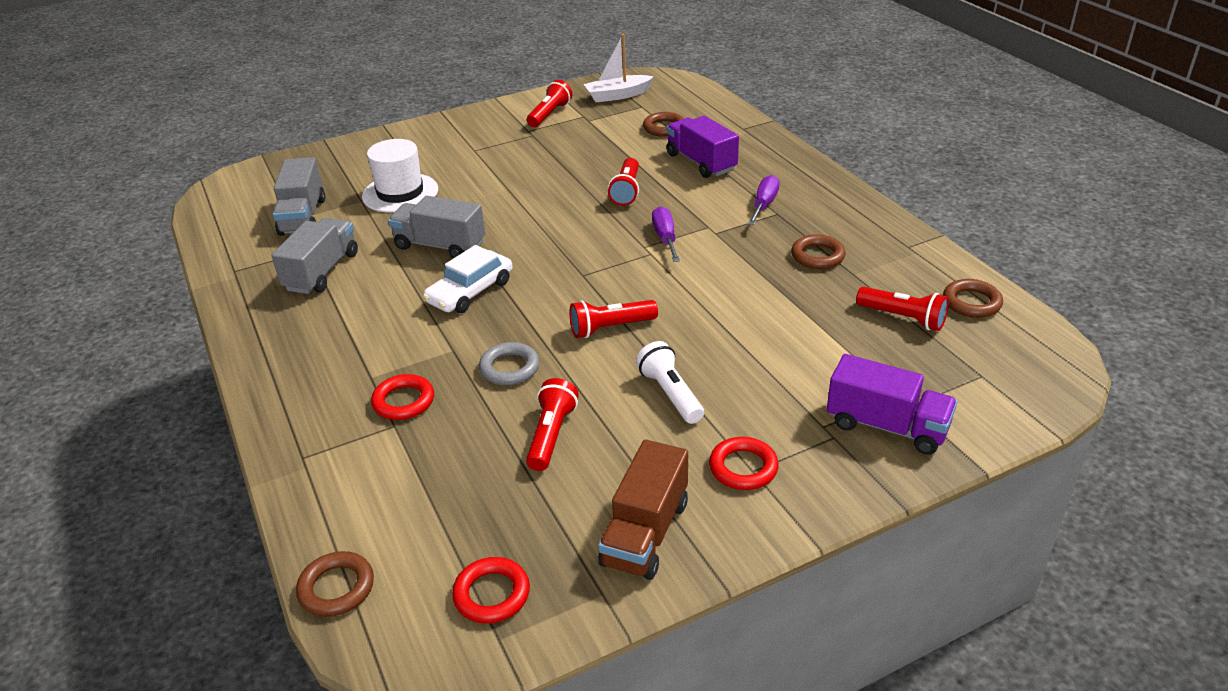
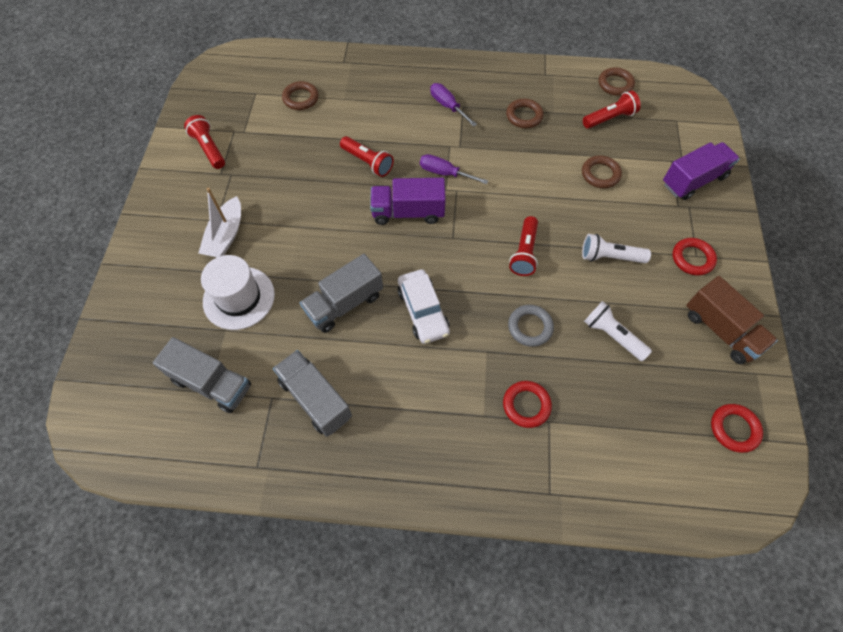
camera: 60 degrees left, 25 degrees up
(336, 588) = (691, 515): brown ring -> brown ring (600, 174)
(551, 435) = (612, 335): red flashlight -> white flashlight
(617, 95) = (223, 97): white boat -> white boat (226, 236)
(701, 162) = (367, 106): purple truck -> purple truck (408, 212)

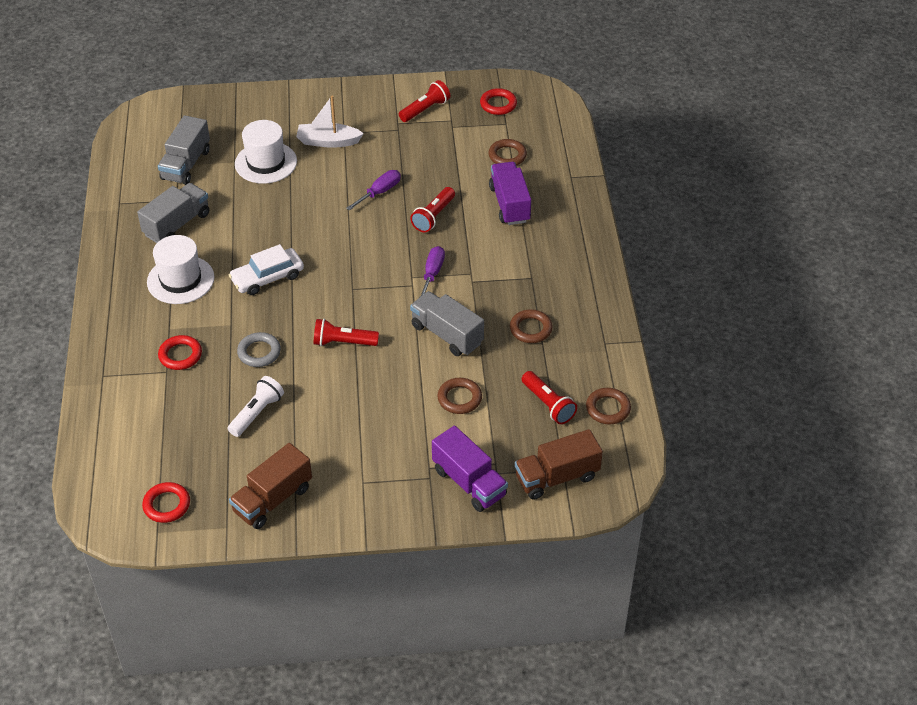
camera: 80 degrees right, 15 degrees down
(344, 303) = (268, 226): grey truck -> grey truck (447, 334)
(408, 212) = (377, 253): purple truck -> purple truck (509, 204)
(409, 399) = (180, 280): none -> white hat
(448, 106) = (528, 265): purple screwdriver -> purple screwdriver (380, 192)
(609, 257) = (349, 409): white flashlight -> none
(685, 125) = (556, 477): none -> brown truck
(692, 258) = (358, 478): red ring -> red ring (498, 104)

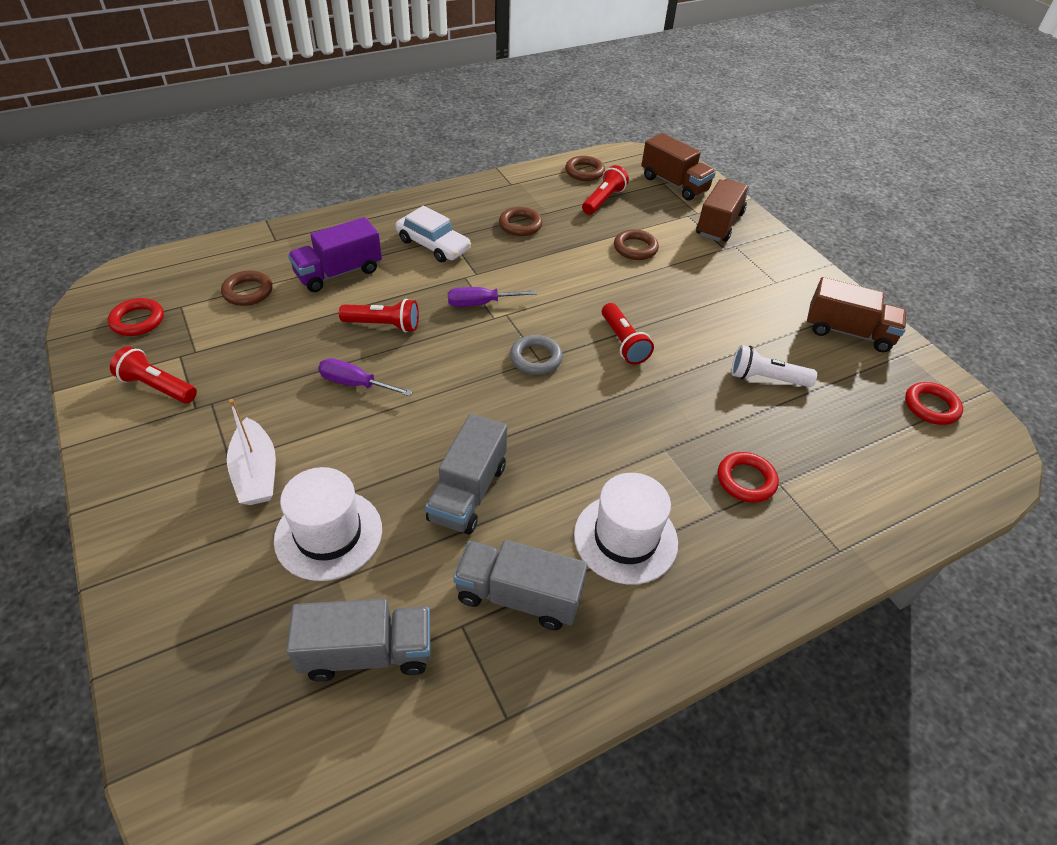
camera: 115 degrees left, 0 degrees up
(259, 352) = (686, 407): grey ring -> grey ring (536, 358)
(267, 277) = (566, 443): white car -> white car (433, 245)
(447, 334) = (562, 273): grey truck -> grey truck (468, 492)
(469, 482) = (719, 224): purple truck -> brown truck

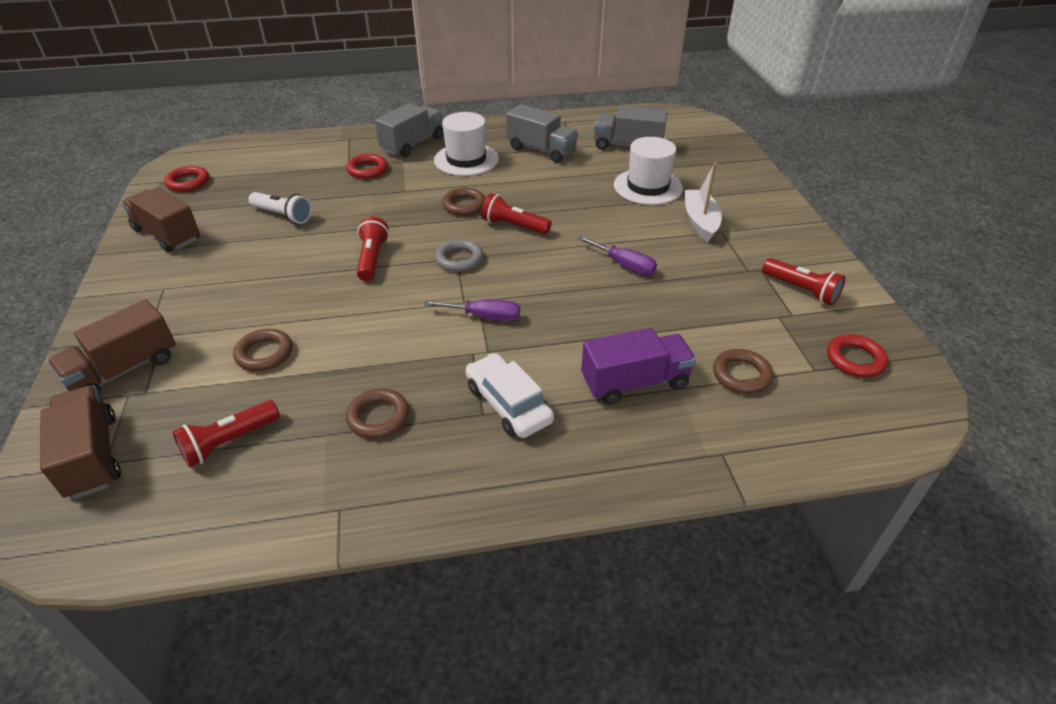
camera: 160 degrees left, 5 degrees down
(384, 325) = (591, 311): red flashlight -> red flashlight (513, 226)
(468, 492) = (553, 191): grey truck -> grey truck (413, 144)
(584, 172) = (199, 515): brown ring -> brown ring (464, 205)

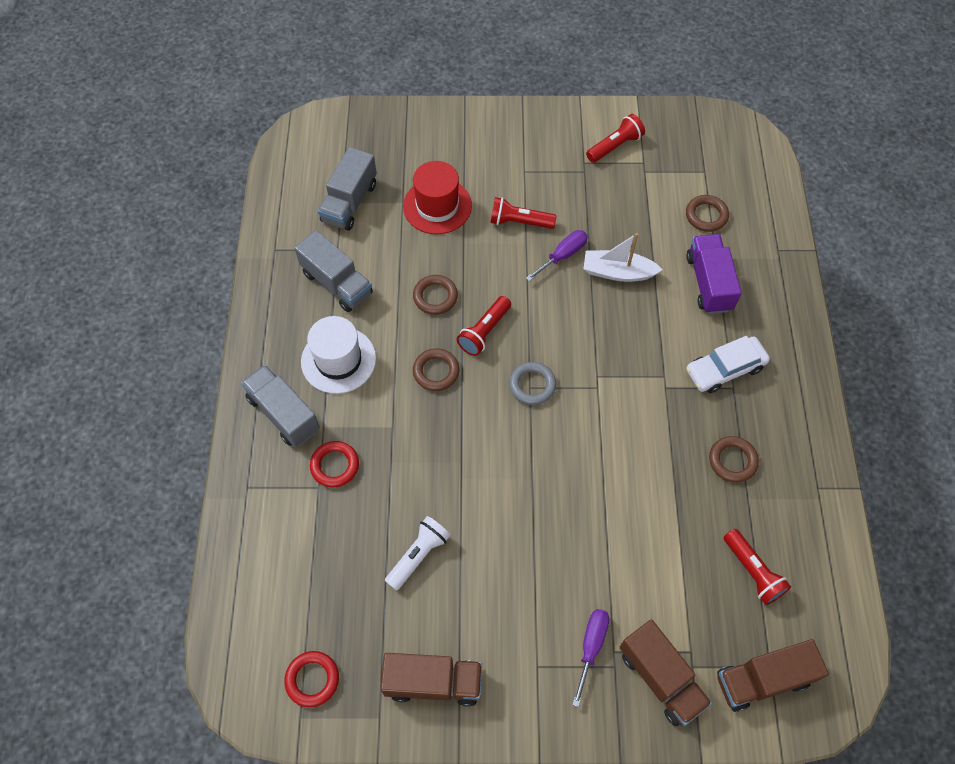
camera: 80 degrees left, 20 degrees up
(167, 235) = (433, 682): brown truck -> brown truck turned 135 degrees counterclockwise
(264, 353) = (650, 554): brown ring -> brown ring (435, 297)
(372, 258) = (518, 462): red flashlight -> red flashlight (519, 222)
(484, 317) = (620, 373): purple screwdriver -> purple screwdriver (591, 647)
(541, 150) = (337, 283): grey truck -> grey truck turned 90 degrees clockwise
(647, 187) = (437, 206): white hat -> red hat
(700, 222) = (506, 182): white boat -> white boat (617, 272)
(855, 359) = (696, 145): red ring -> none

